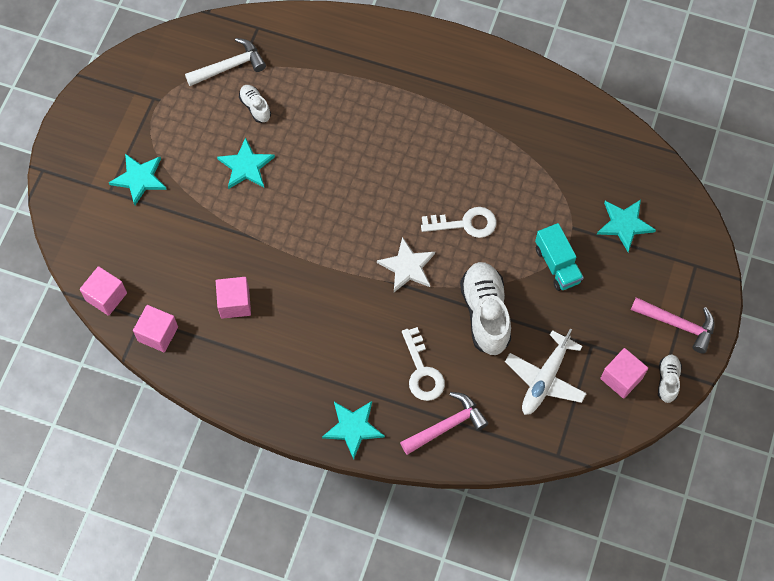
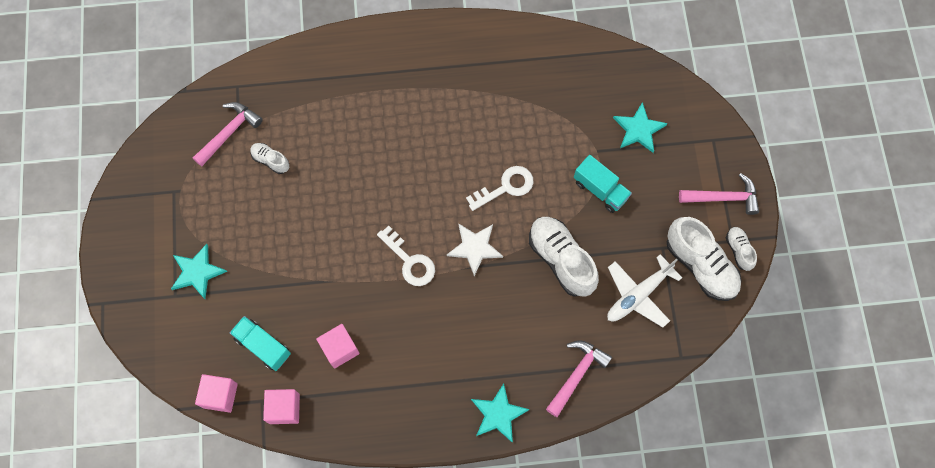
camera: 25 degrees left, 5 degrees up
(166, 270) = (263, 346): none -> turquoise truck
(230, 66) = (229, 132): white hammer -> pink hammer
(246, 166) = (288, 218): turquoise star -> none
(422, 371) = (532, 336): white key -> white key (410, 261)
(545, 378) = (638, 294): white plane -> white plane turned 45 degrees clockwise
(621, 378) = (700, 265): pink cube -> white shoe

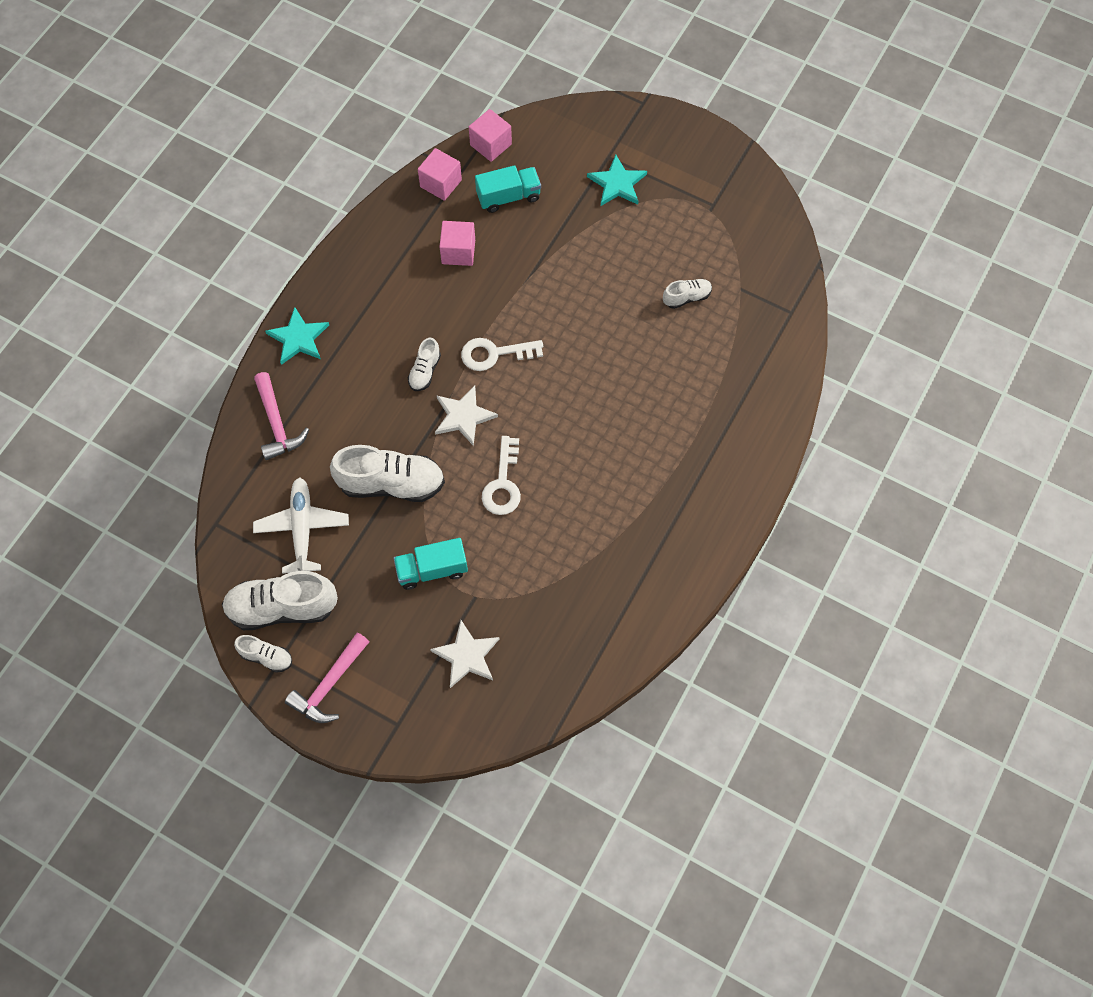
camera: 125 degrees right, 5 degrees down
(229, 132) = (743, 279): pink hammer -> none
(459, 300) = (425, 371): none -> white shoe
(638, 129) = (467, 656): turquoise star -> white star

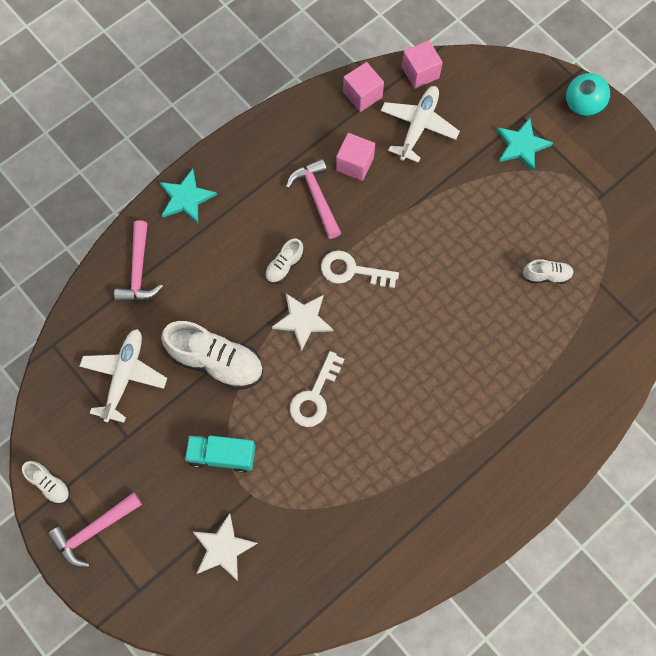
camera: 20 degrees right, 5 degrees up
(282, 608) = (80, 443): white shoe -> none
(431, 295) = (316, 196): none -> pink hammer
(508, 197) = (418, 127): turquoise truck -> white plane
(662, 129) = (582, 106): none -> turquoise ball

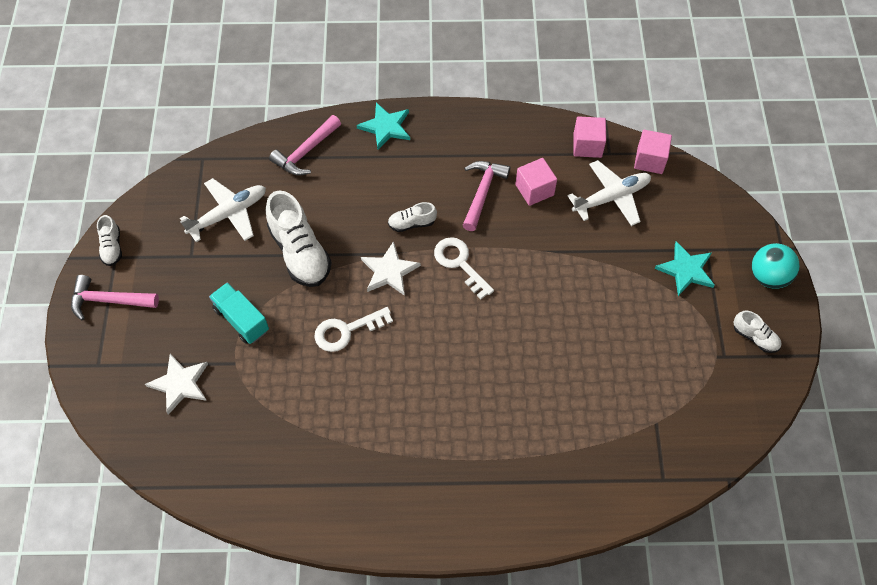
camera: 40 degrees right, 10 degrees down
(546, 275) = (615, 382): white shoe -> white shoe (755, 337)

